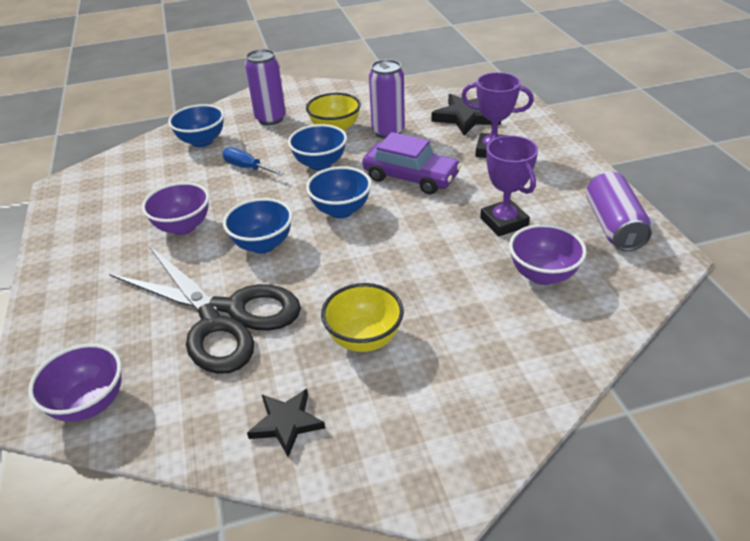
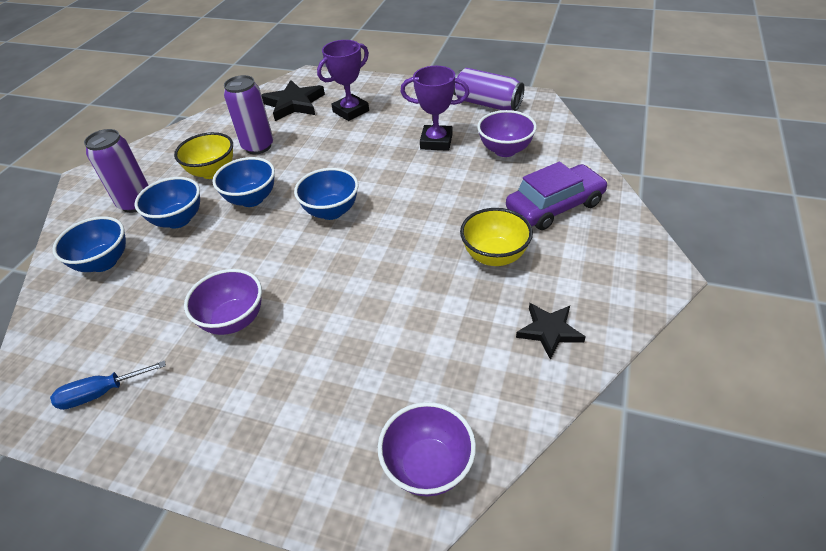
camera: 55 degrees left, 5 degrees up
(223, 317) = (395, 331): black scissors -> none
(247, 167) = (195, 245): blue screwdriver -> blue screwdriver (101, 393)
(263, 244) = (324, 273): blue bowl -> blue bowl (178, 220)
(410, 177) = (333, 160): purple car -> purple car (554, 206)

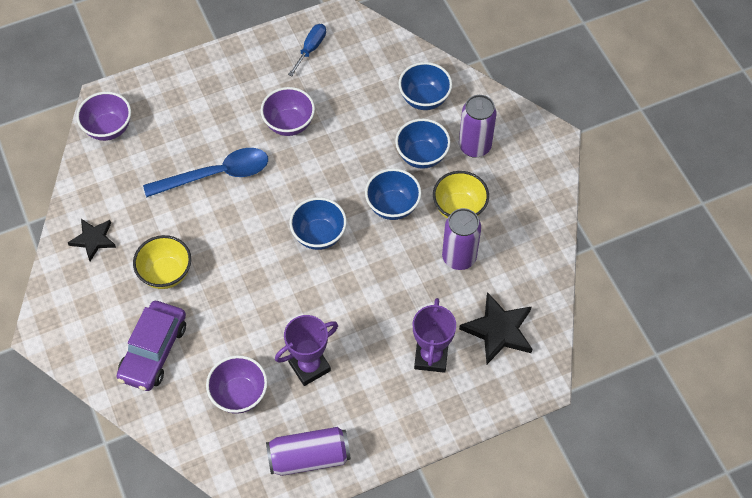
camera: 135 degrees right, 15 degrees up
(359, 316) = (216, 175): none -> blue spoon

